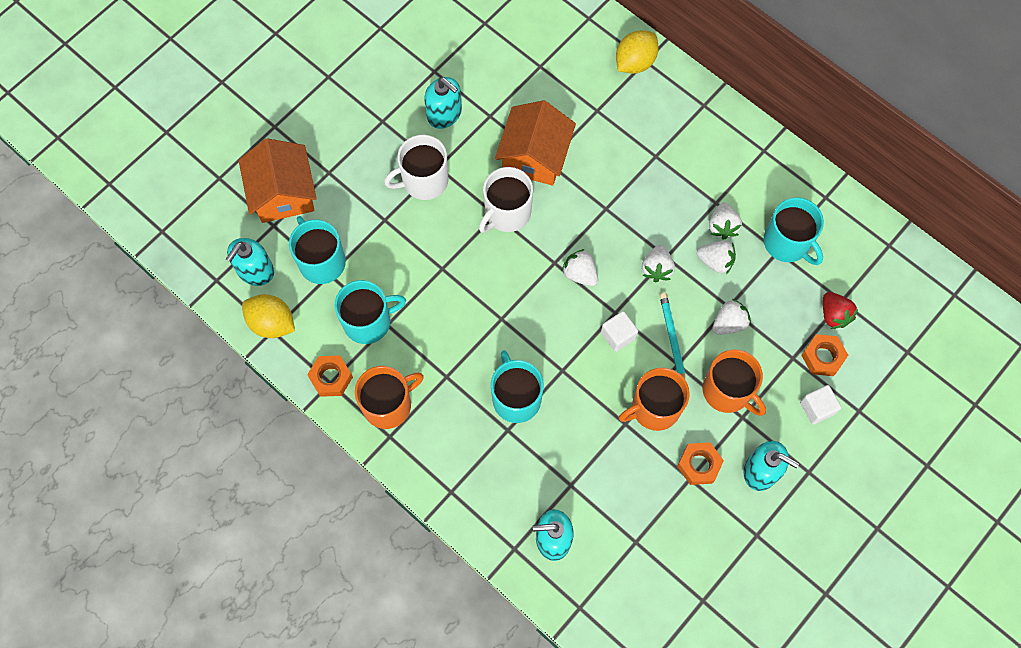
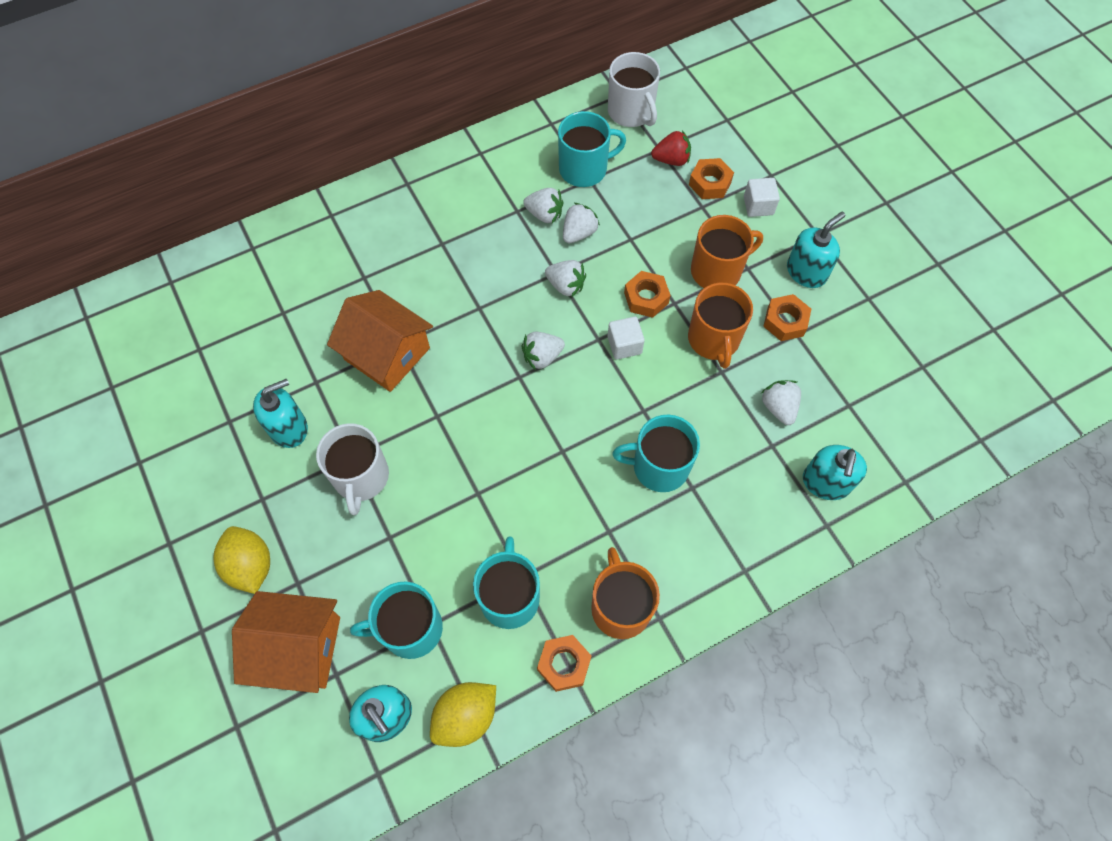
camera: 70 degrees left, 5 degrees down
(506, 213) = (441, 404): white mug -> white mug (631, 112)
(635, 62) = (327, 225): yellow lemon -> yellow lemon (250, 566)
(672, 339) = (646, 298): turquoise pencil -> orange nut
(729, 323) = (648, 245): white strawberry -> white strawberry (778, 407)

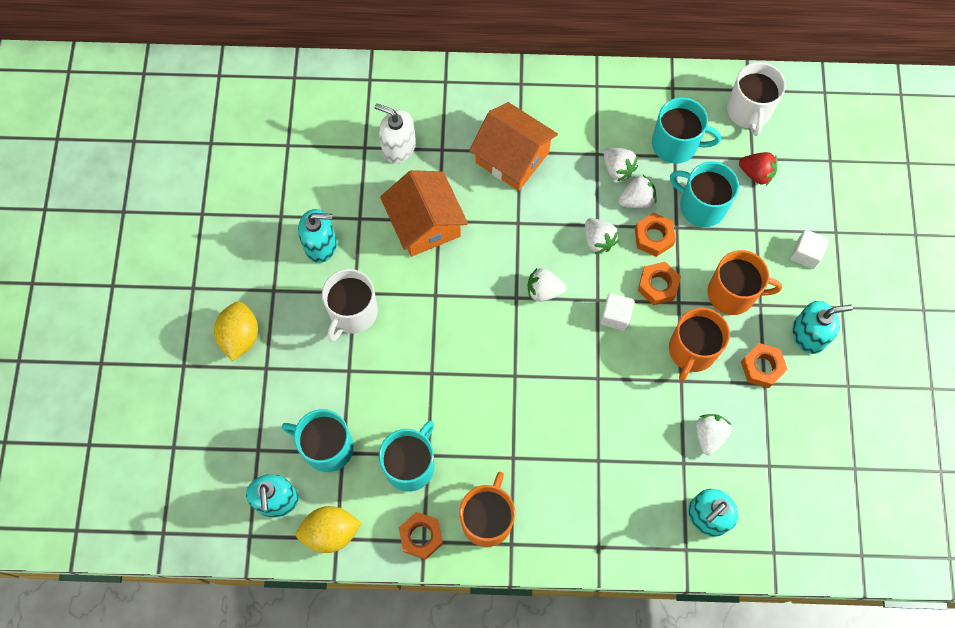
camera: 30 degrees right, 5 degrees up
(298, 648) = (242, 416): orange house -> orange house (512, 157)
(318, 295) = (398, 147): none -> white soap dispenser
(658, 466) = (582, 429): turquoise mug -> turquoise mug (701, 205)
(710, 183) = (776, 212): orange nut -> orange nut (653, 237)

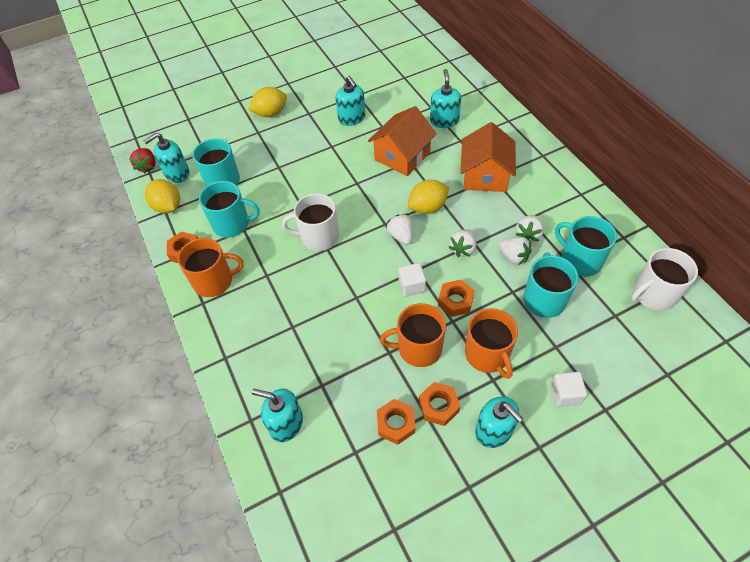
camera: 65 degrees right, 15 degrees down
(352, 313) = (317, 151): white mug -> white mug (318, 237)
(398, 147) = (444, 121): white soap dispenser -> turquoise soap dispenser
(521, 241) = (427, 207): none -> yellow lemon
(653, 237) = (492, 281): orange nut -> orange nut (396, 424)
(676, 144) = (579, 260): turquoise mug -> turquoise mug turned 150 degrees clockwise
(709, 435) = (355, 393): white strawberry -> none
(756, 173) = (604, 324): red strawberry -> red strawberry (147, 166)

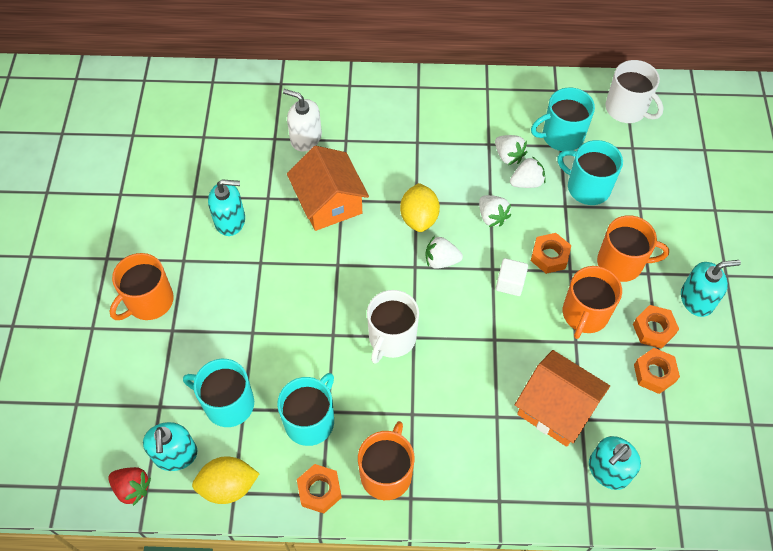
camera: 65 degrees left, 5 degrees up
(270, 113) = (149, 301): yellow lemon -> orange mug
(444, 121) = (305, 138): turquoise soap dispenser -> white soap dispenser
(485, 175) = (411, 147): orange house -> orange house (556, 408)
(565, 394) = (688, 229): white cube -> none
(653, 294) = (627, 109): white mug -> white mug turned 45 degrees counterclockwise

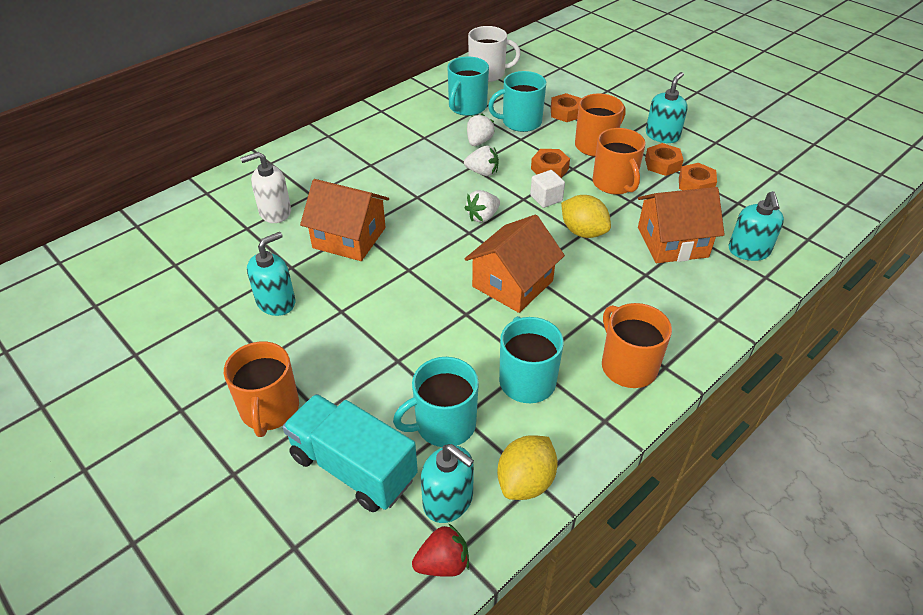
camera: 45 degrees left, 15 degrees down
(151, 384) = (353, 467): none -> turquoise truck
(319, 490) = (598, 419): orange nut -> orange nut (565, 112)
(391, 338) = (512, 284): white mug -> orange house
(419, 218) = (432, 204): yellow lemon -> yellow lemon (583, 232)
(508, 156) = (447, 136): white strawberry -> none

